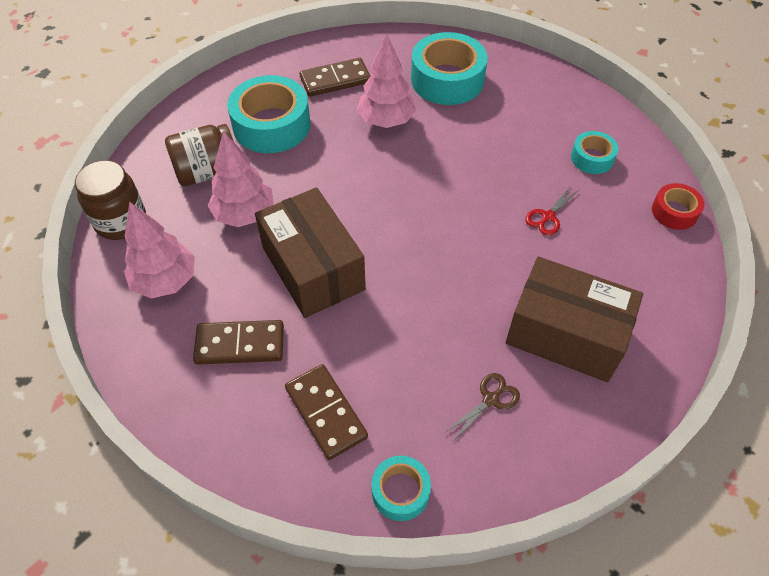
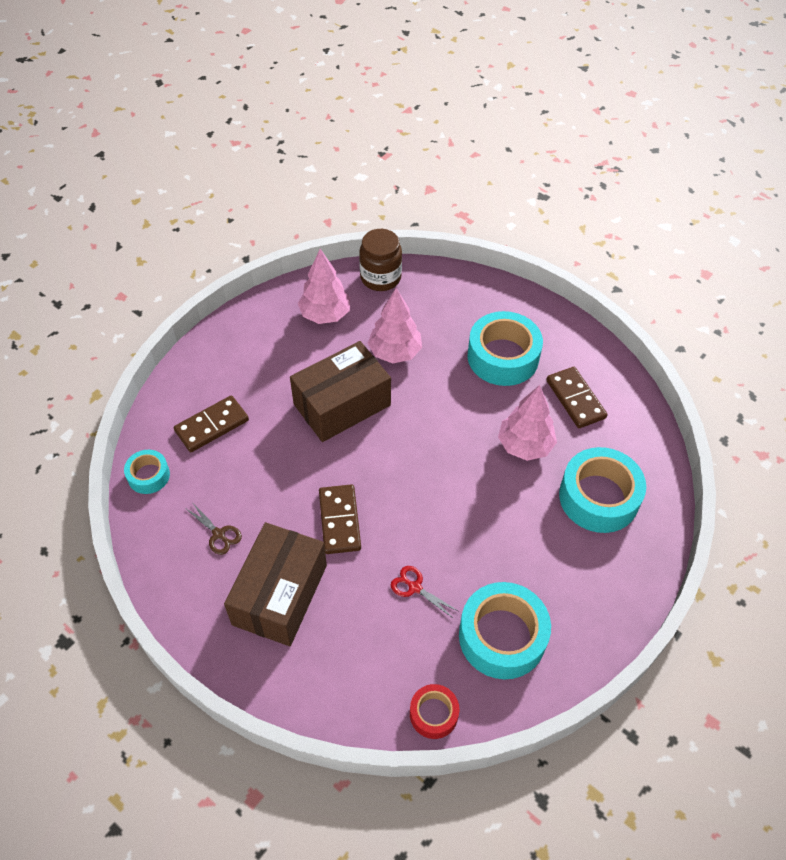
camera: 85 degrees right, 0 degrees up
(207, 172) = (439, 321): brown jar -> none
(240, 344) = (269, 367): brown domino -> brown domino (339, 520)
(592, 158) = (502, 636): turquoise tape -> turquoise tape, size x1.88

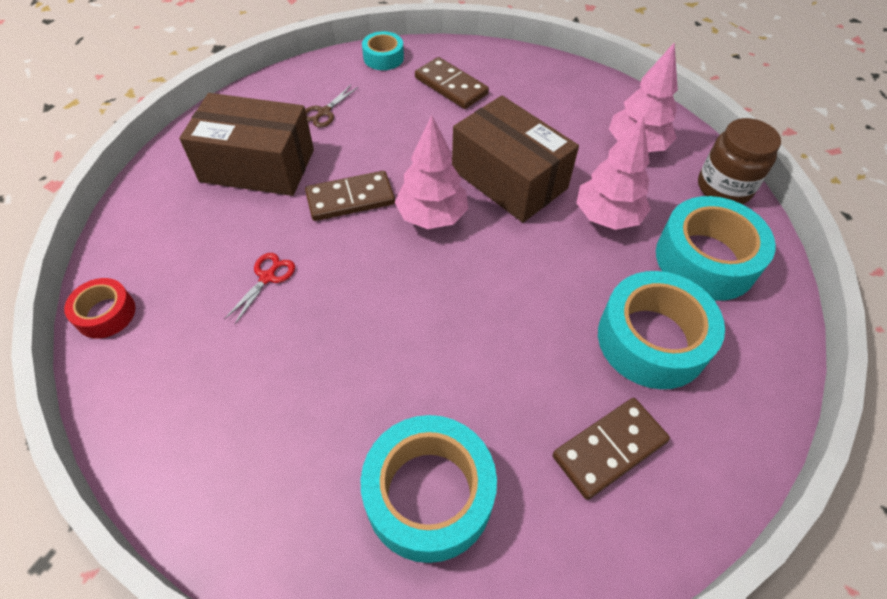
camera: 80 degrees right, 0 degrees up
(502, 636) = (198, 376): turquoise tape -> turquoise tape (705, 259)
(525, 445) = (500, 381): pink tree -> pink tree (432, 216)

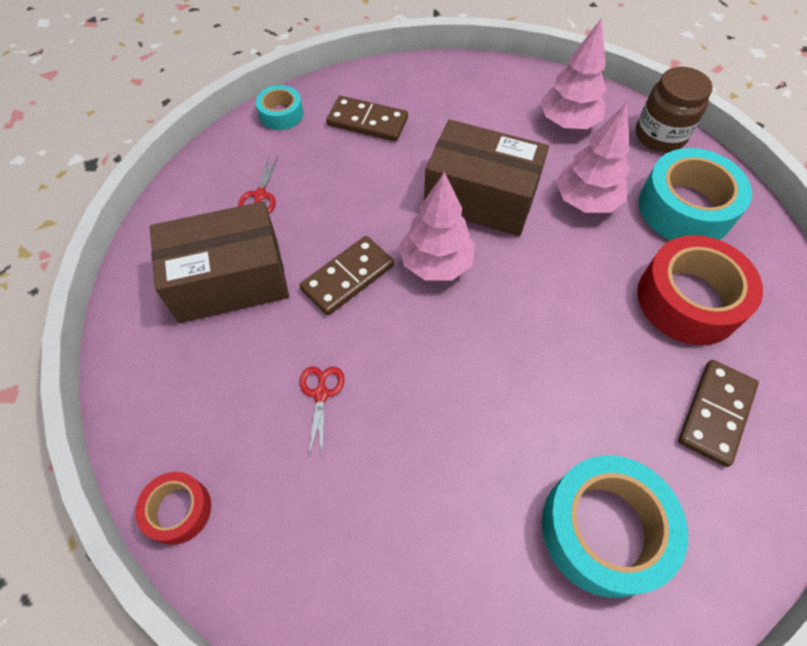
camera: 25 degrees left, 5 degrees up
(324, 112) = (260, 195): brown scissors -> red scissors
(652, 340) = (688, 300): turquoise tape -> red tape

